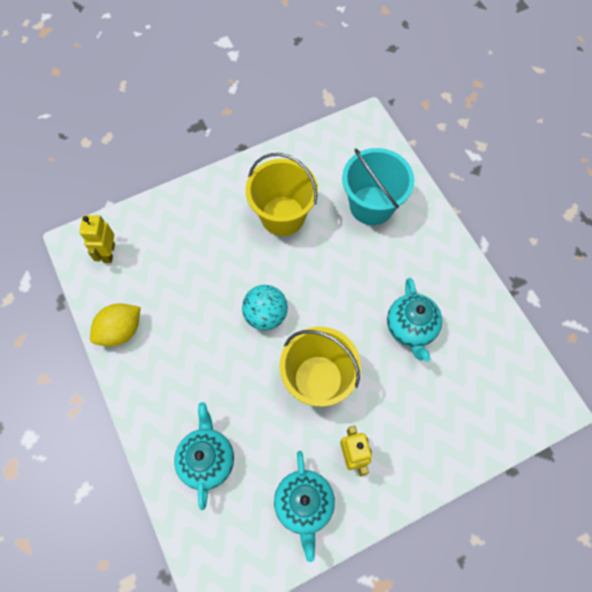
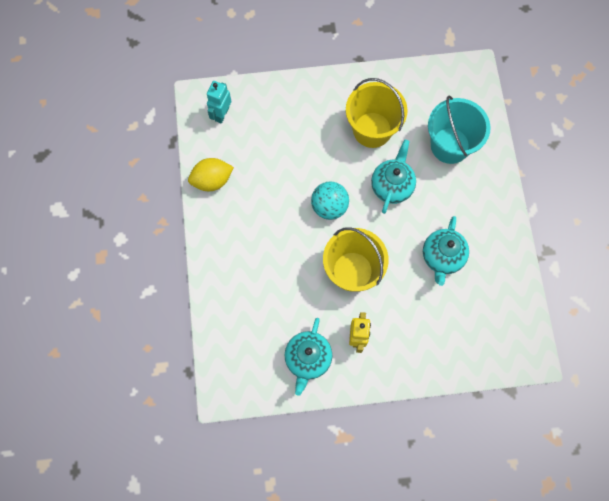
camera: 20 degrees right, 5 degrees up
(108, 253) = (221, 114): yellow robot -> turquoise robot
(207, 459) = (247, 301): turquoise teapot -> turquoise teapot (392, 186)

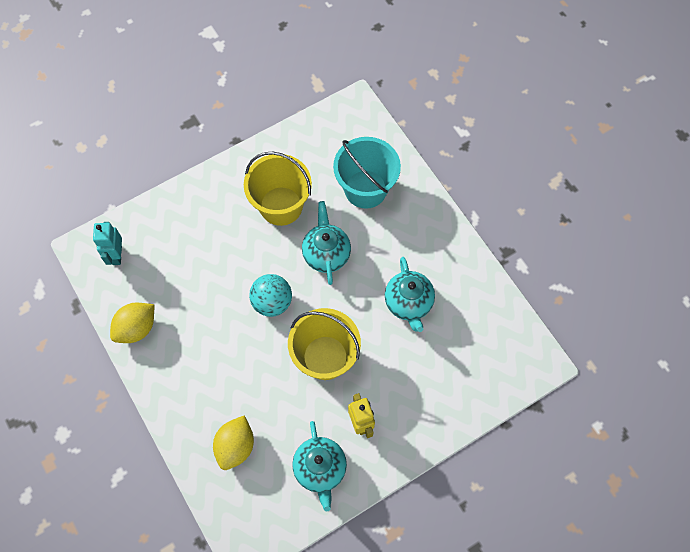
camera: 25 degrees left, 5 degrees down
(249, 310) = (235, 446): none -> yellow lemon

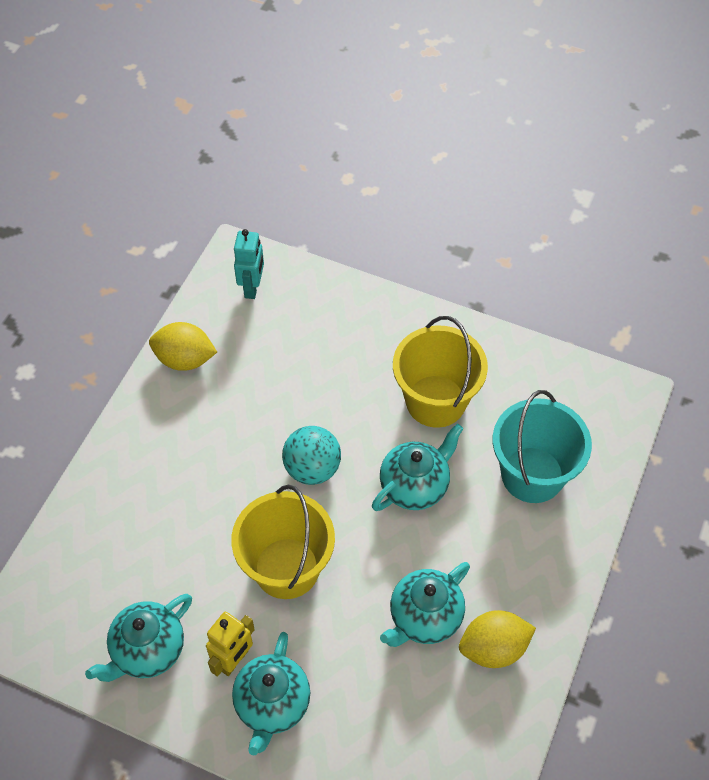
camera: 55 degrees right, 10 degrees down
(117, 255) = (252, 287): turquoise robot -> turquoise robot turned 135 degrees clockwise
(235, 446) = (117, 542): yellow lemon -> yellow lemon (493, 648)
(402, 418) = (272, 705): none -> turquoise teapot

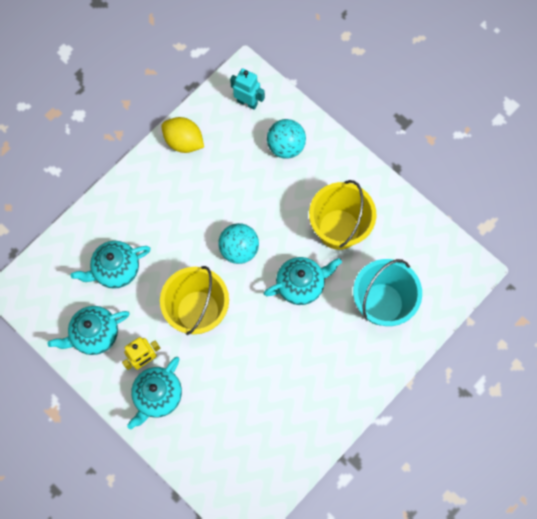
camera: 20 degrees right, 15 degrees up
(252, 287) = (247, 102): turquoise robot -> turquoise robot turned 90 degrees counterclockwise
(324, 324) = (285, 146): none -> turquoise ball
(424, 618) = (272, 375): turquoise teapot -> turquoise teapot (116, 270)
(493, 648) = (307, 410): yellow lemon -> none

